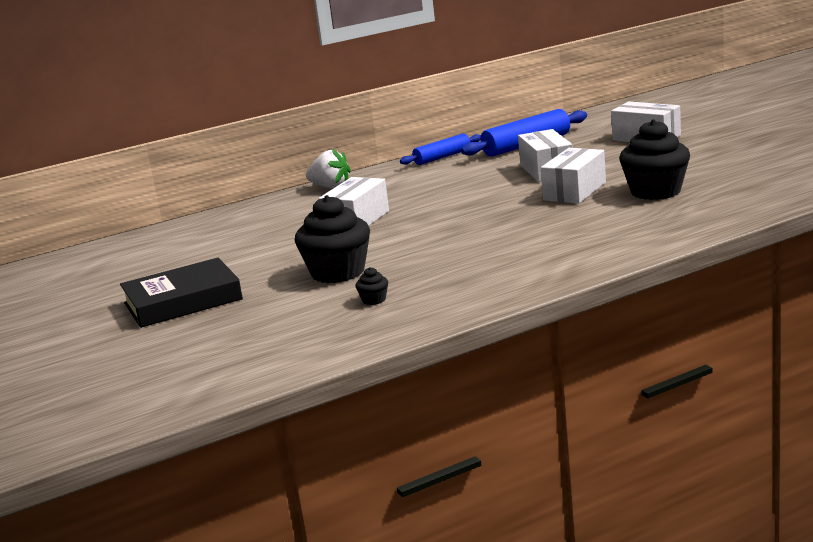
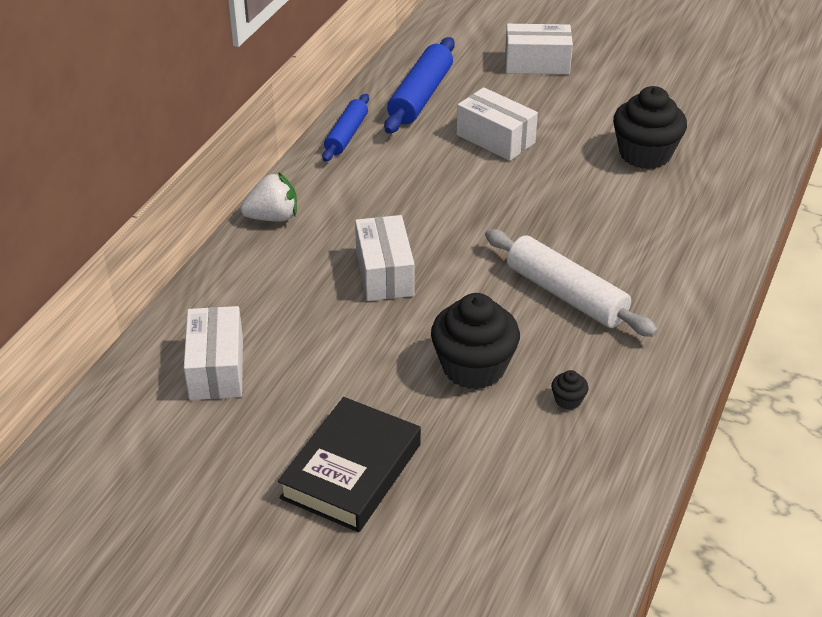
camera: 40 degrees left, 20 degrees up
(464, 251) = (566, 295): none -> white rolling pin
(574, 191) = (565, 169): white box -> white box (216, 368)

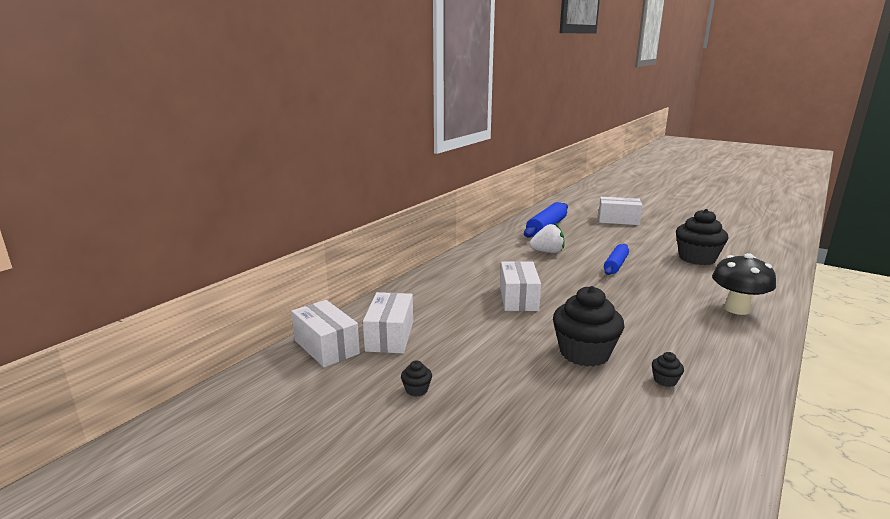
camera: 10 degrees right, 20 degrees down
(270, 453) = (416, 390): none -> black cupcake
(273, 217) = (447, 268): white strawberry -> white strawberry (547, 252)
(346, 135) = (499, 239): blue rolling pin -> blue rolling pin (615, 265)
(351, 471) = (481, 408): black book -> none
(495, 139) = (594, 246): white box -> white box (326, 347)
(566, 295) = (653, 319): white rolling pin -> none
(678, 261) = (736, 309): none -> black mushroom

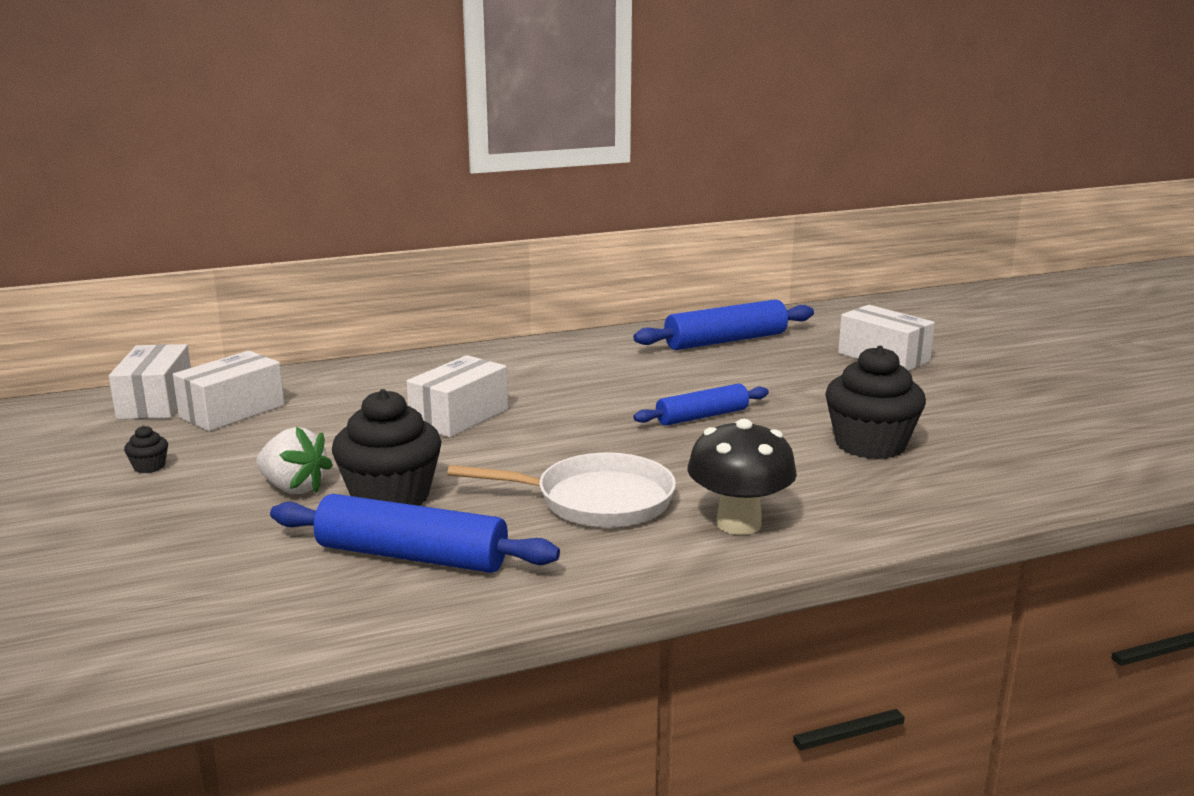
camera: 35 degrees right, 0 degrees up
(547, 252) = (641, 373): white strawberry -> white strawberry (294, 488)
(665, 380) = (412, 556): black cupcake -> blue rolling pin
(668, 319) = (596, 501): none -> white pan

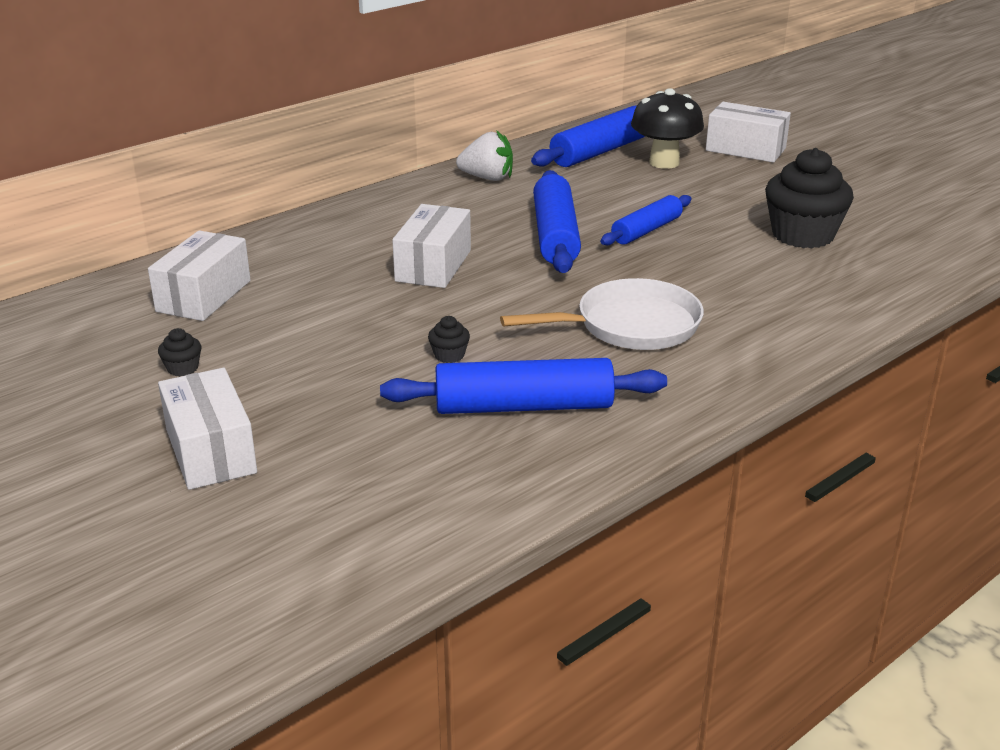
camera: 20 degrees left, 10 degrees up
(156, 402) = (111, 299): white box -> white box (210, 451)
(294, 488) = (350, 363): white strawberry -> white strawberry (487, 178)
(390, 497) = (449, 355): black cupcake -> black cupcake, size x0.41
(604, 408) = (555, 235): none -> blue rolling pin
(738, 524) = (762, 325): black mushroom -> black mushroom (664, 162)

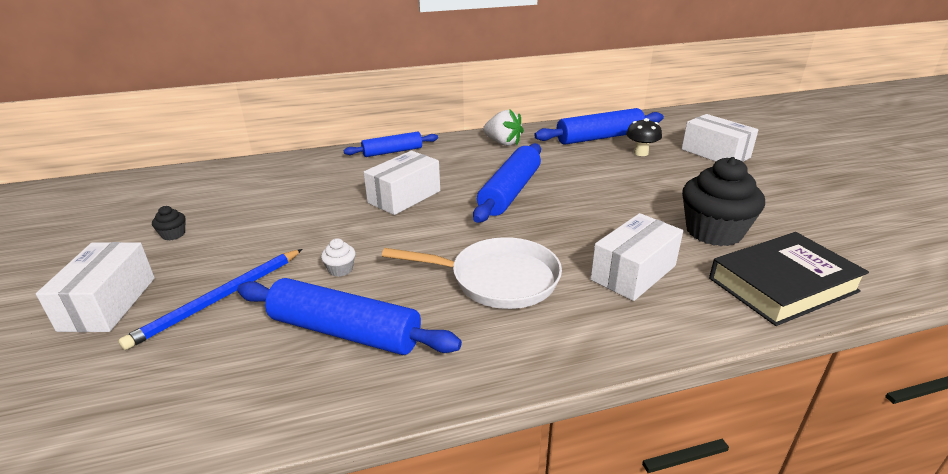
camera: 25 degrees right, 0 degrees up
(204, 296) = (246, 187): white box -> white box (633, 272)
(343, 414) = (219, 299): none -> blue pencil
(449, 355) = (340, 269): black cupcake -> white cupcake
(646, 230) = (582, 201): blue rolling pin -> blue rolling pin (392, 152)
(664, 162) = (641, 153): black mushroom -> black mushroom, size x0.62
(894, 270) = (782, 285): none -> black book

